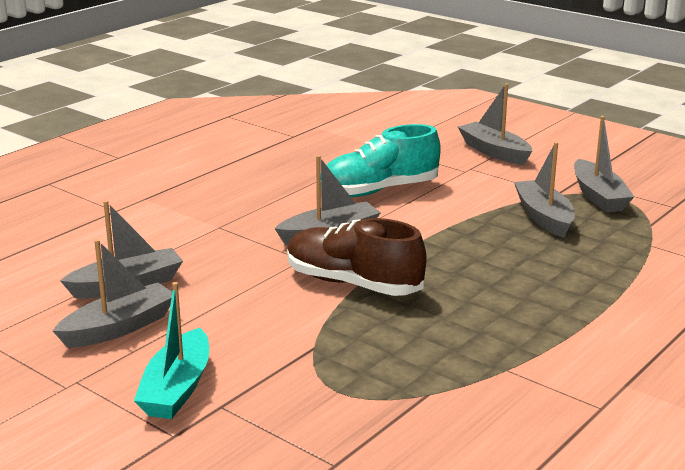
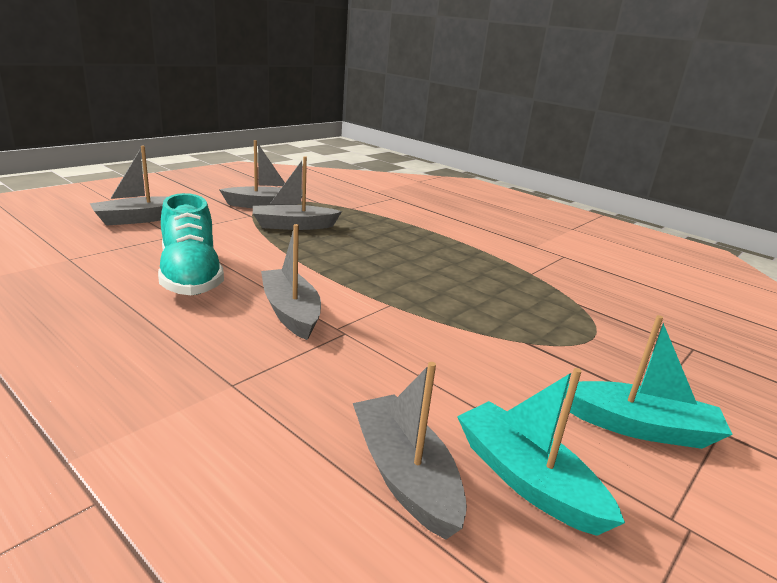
camera: 90 degrees left, 0 degrees up
(119, 328) = (527, 479): grey boat -> turquoise boat
(353, 284) = (404, 311): brown shoe -> none

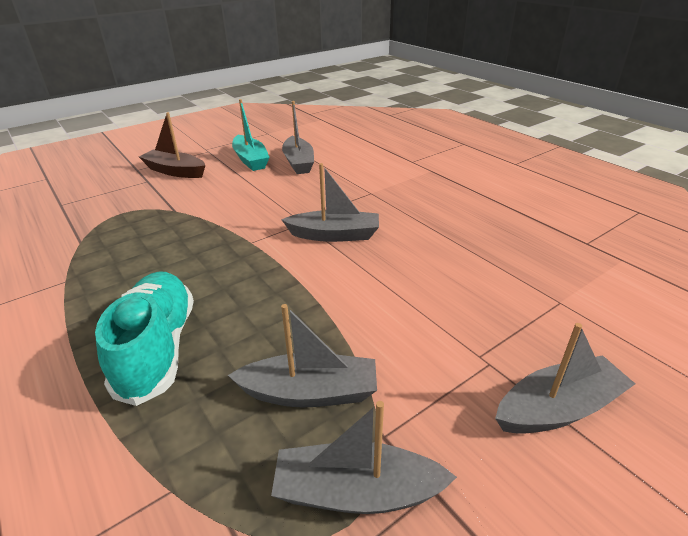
camera: 165 degrees left, 10 degrees up
(190, 276) = (425, 275): turquoise shoe -> turquoise shoe (158, 348)
(291, 312) = (334, 235): grey boat -> grey boat turned 75 degrees counterclockwise
(639, 427) = (175, 171): turquoise boat -> brown boat

